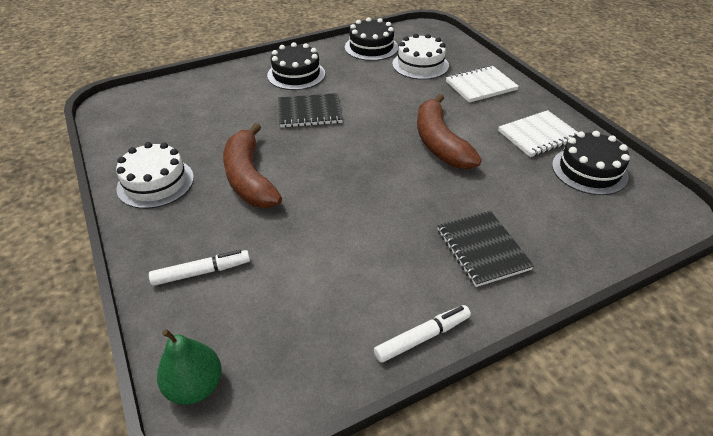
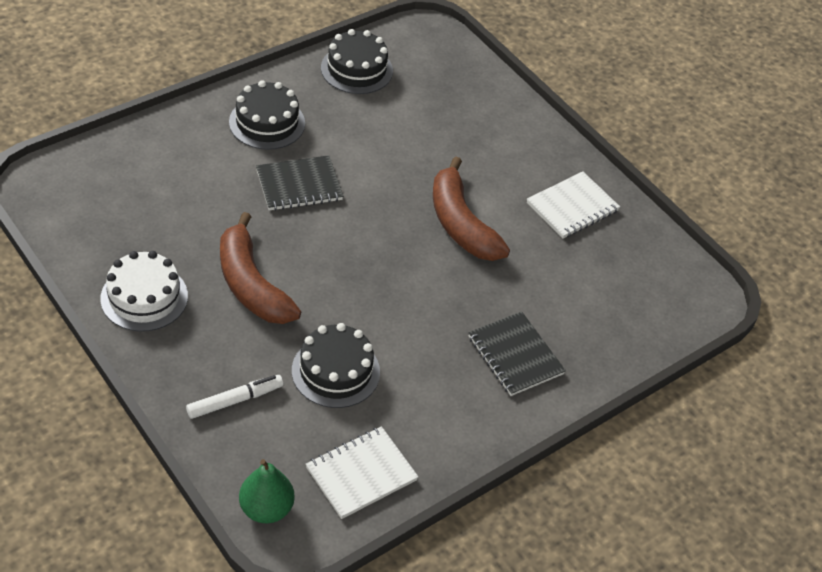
camera: 15 degrees left, 5 degrees up
(420, 65) = (425, 99): white cake -> none
(422, 337) = (465, 448): white marker -> none
(480, 86) = (503, 133): white notebook -> white notebook (361, 474)
(589, 170) = (625, 253): black cake -> black cake (335, 371)

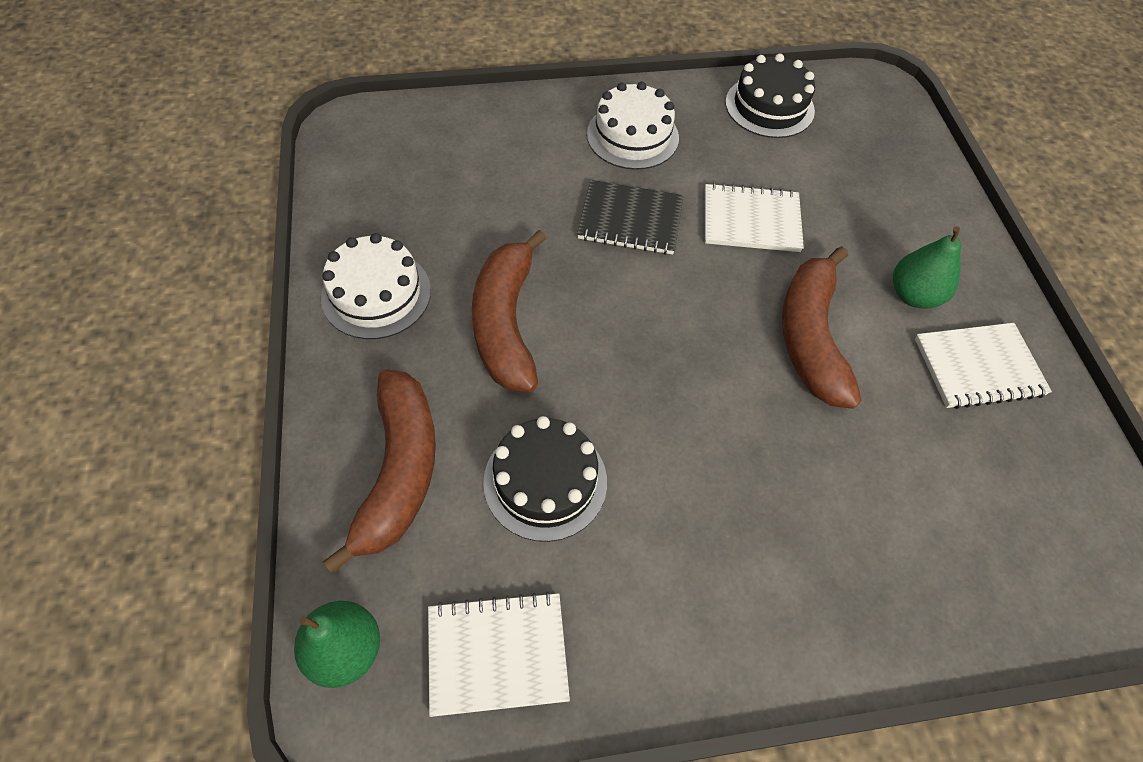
camera: 30 degrees right, 10 degrees up
(235, 401) = (399, 471): white marker -> brown banana
(267, 122) = (632, 136): black cake -> white cake
(384, 158) = (751, 220): none -> white notebook
(514, 174) = (913, 295): none -> green pear
(515, 355) = (802, 559): black notebook -> none

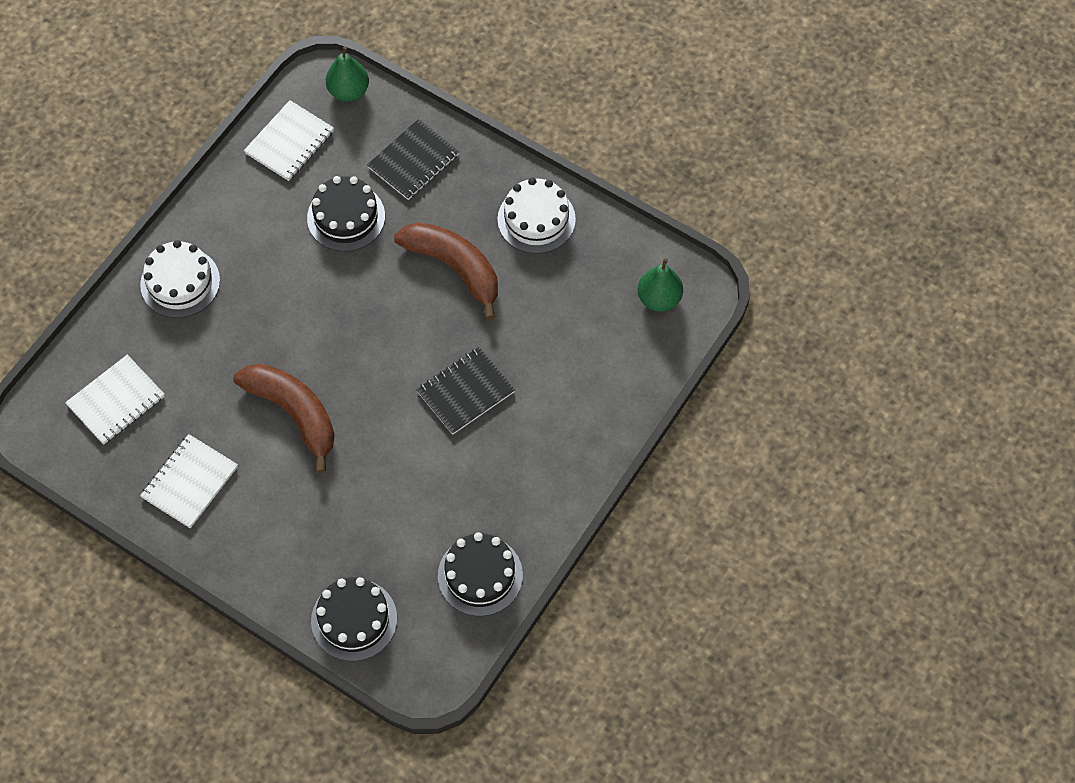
camera: 135 degrees right, 5 degrees up
(399, 471) = (413, 161): brown banana -> black notebook
(632, 136) = (535, 456): white cake -> white cake (180, 282)
(751, 220) = (399, 462): white notebook -> white notebook (116, 401)
(904, 156) = (354, 619): none -> black cake
(913, 295) = (261, 500): green pear -> green pear (659, 299)

